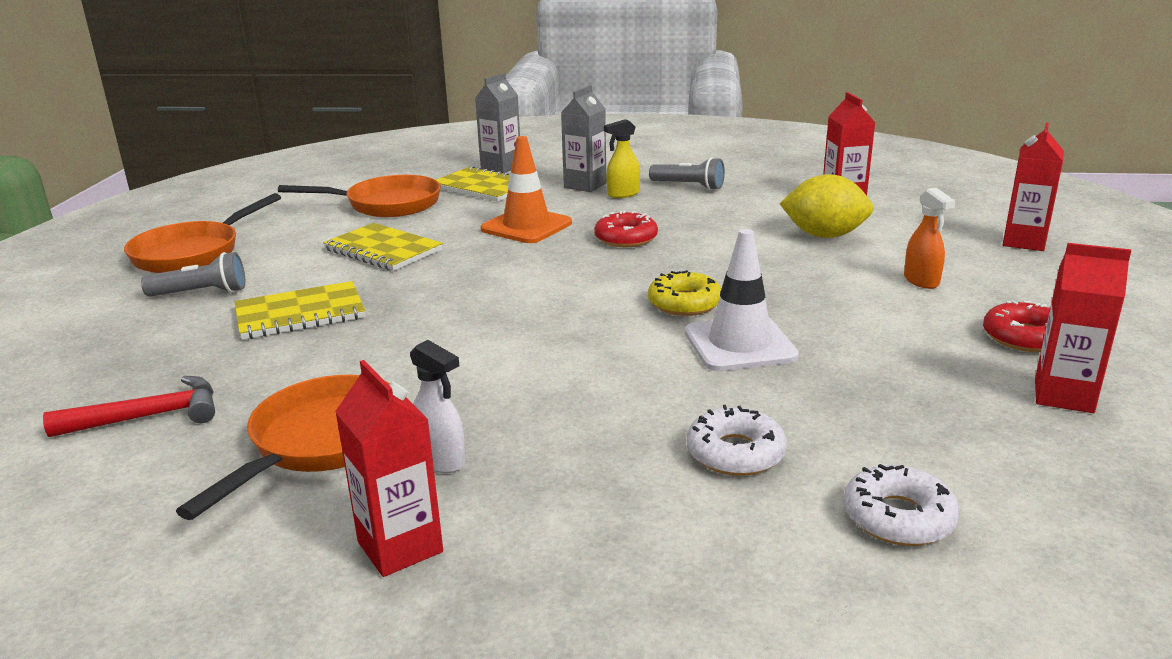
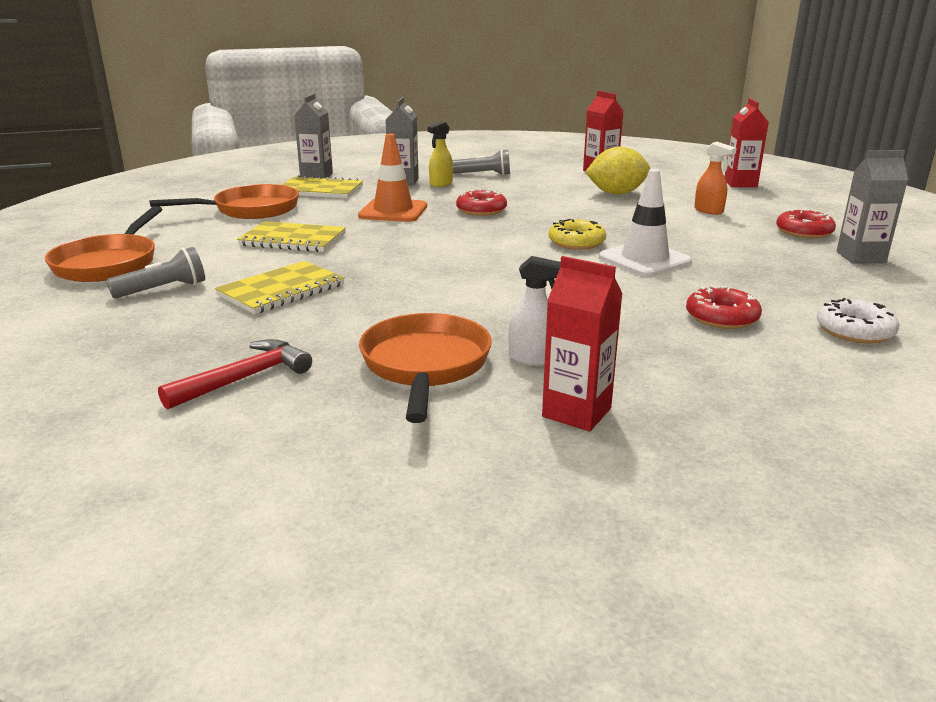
camera: 25 degrees left, 0 degrees up
(735, 453) = (721, 317): white donut -> red donut
(1063, 396) = (860, 257): red carton -> grey carton

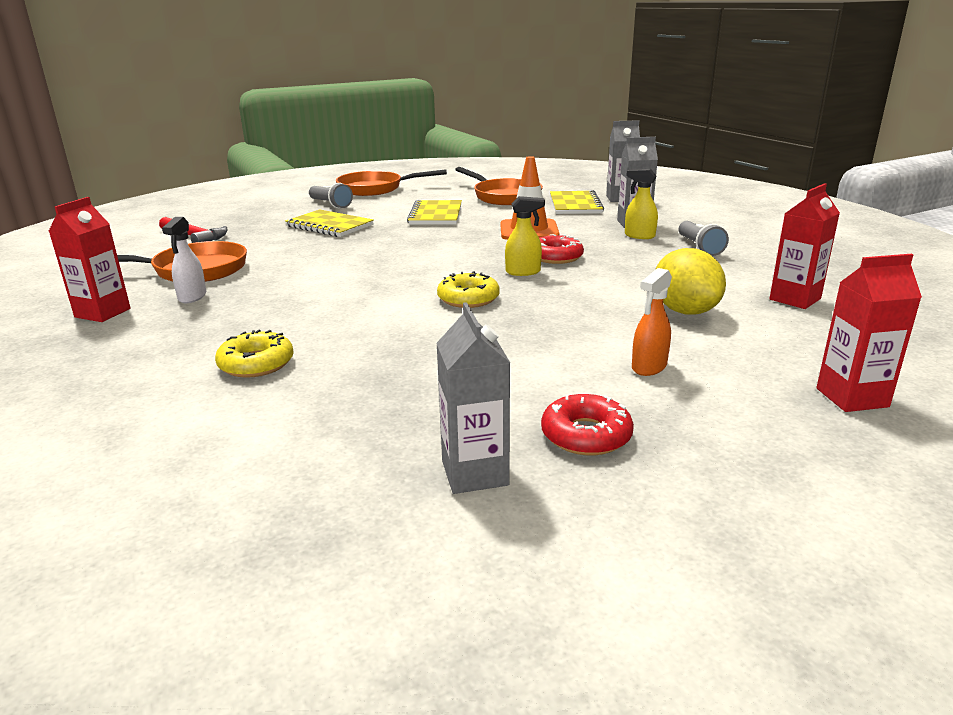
camera: 80 degrees right, 0 degrees up
(516, 222) = (523, 272): none -> yellow spray bottle
(644, 260) = (421, 329): white traffic cone -> none
(721, 317) = (256, 364): red donut -> yellow donut
(854, 331) = (203, 434): white donut -> none

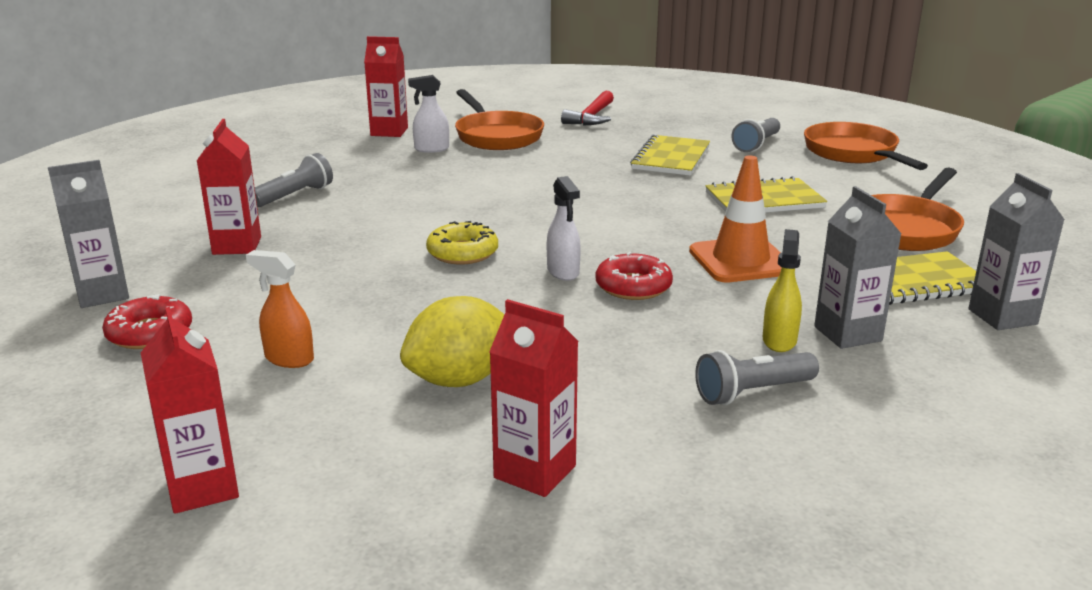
camera: 75 degrees right, 0 degrees up
(256, 364) = (295, 196): yellow donut -> grey flashlight
(381, 394) = (237, 246): none -> red carton
(523, 272) = (563, 272): yellow spray bottle -> white spray bottle

